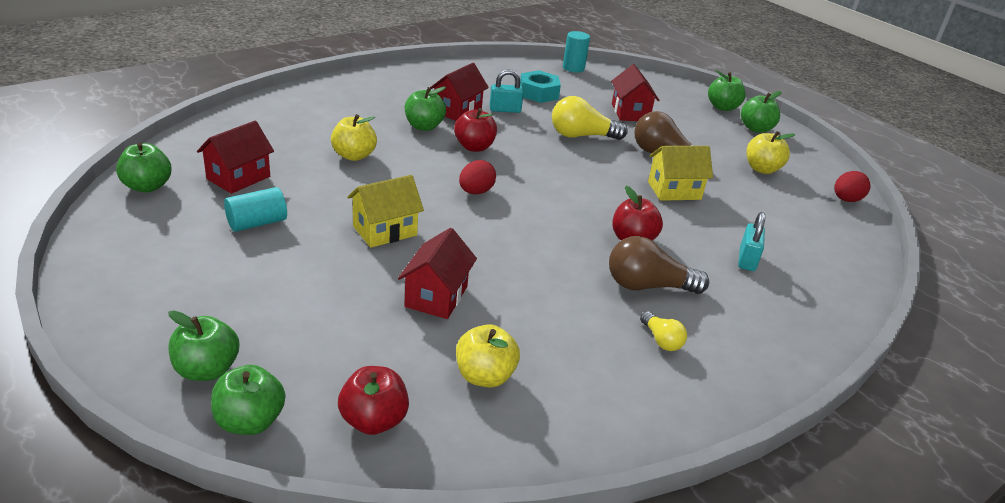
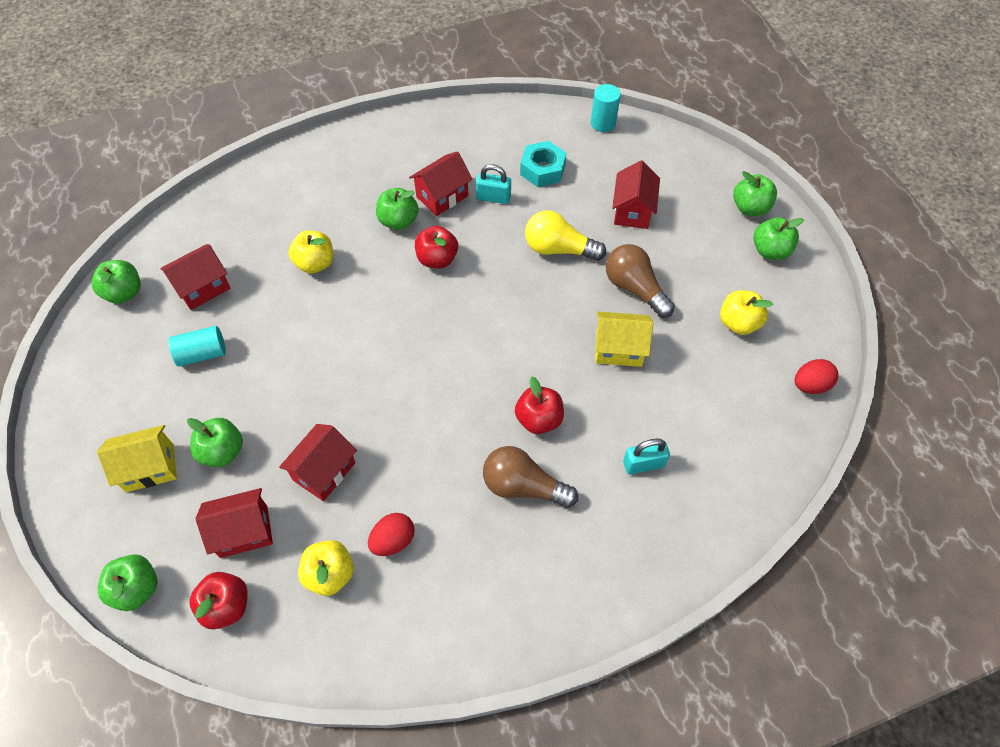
camera: 20 degrees right, 25 degrees up
(207, 370) = (119, 528): green apple -> green apple (222, 451)
(366, 354) = (244, 531): none -> red house
(385, 231) = (308, 377): yellow house -> yellow house (149, 468)
(475, 192) = (412, 330): red egg -> red egg (393, 540)
(661, 340) = (503, 559): yellow light bulb -> none
(747, 260) = (643, 464): turquoise padlock -> turquoise padlock turned 45 degrees clockwise

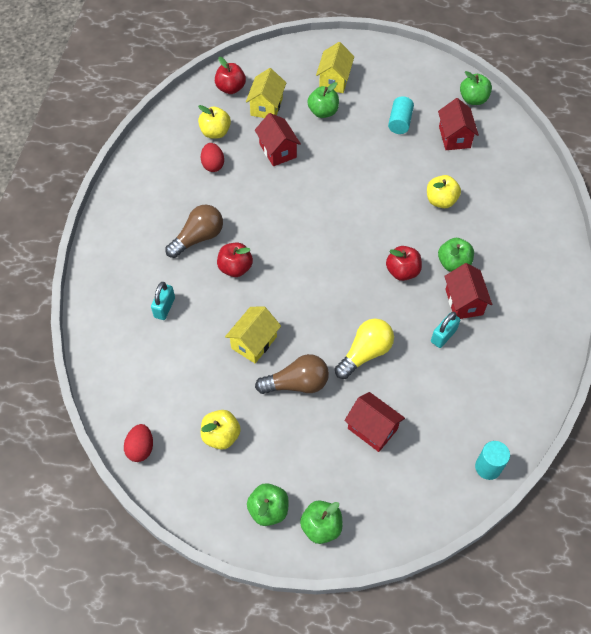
camera: 120 degrees right, 0 degrees up
(137, 589) = (266, 59): green apple -> none
(244, 531) = (266, 106): red house -> yellow house
(542, 169) = (455, 387): turquoise nut -> none

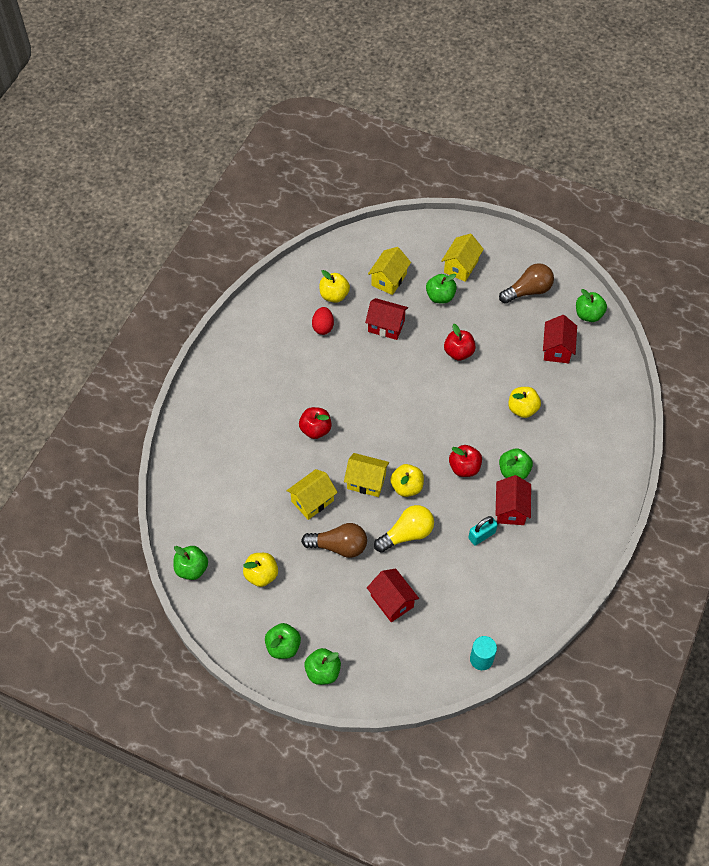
camera: 15 degrees right, 0 degrees up
(141, 448) = (192, 569): red egg -> green apple
(164, 307) = (244, 451): turquoise padlock -> none
(198, 238) = (290, 394): brown light bulb -> brown light bulb (528, 291)
(231, 88) = (361, 254): red apple -> red apple (458, 352)
(277, 151) = (386, 326): red house -> red house turned 60 degrees counterclockwise
(305, 309) = (366, 481): none -> yellow house
(349, 304) = (407, 487): none -> yellow apple
(400, 122) = (509, 323): turquoise cylinder -> none

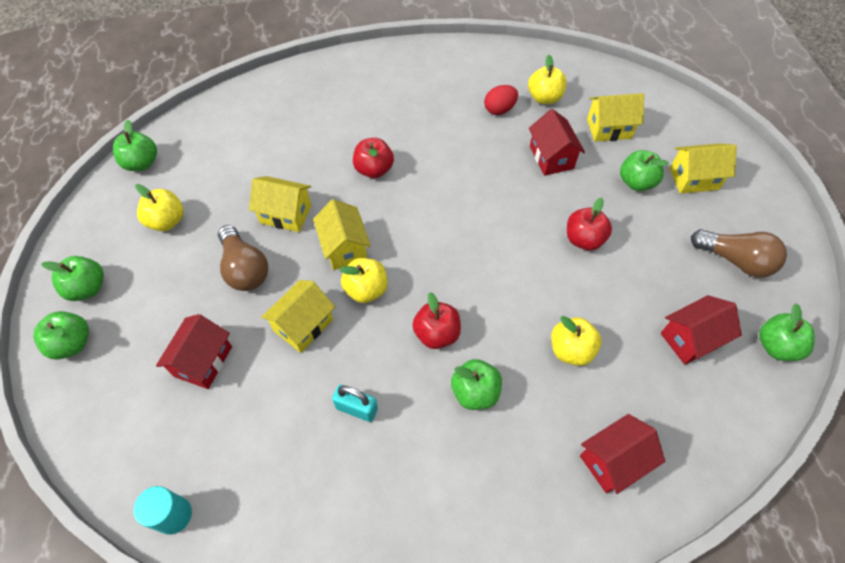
camera: 55 degrees right, 0 degrees up
(407, 534) = (303, 325): yellow light bulb -> yellow house
(510, 509) = (418, 421): red house -> red house (613, 460)

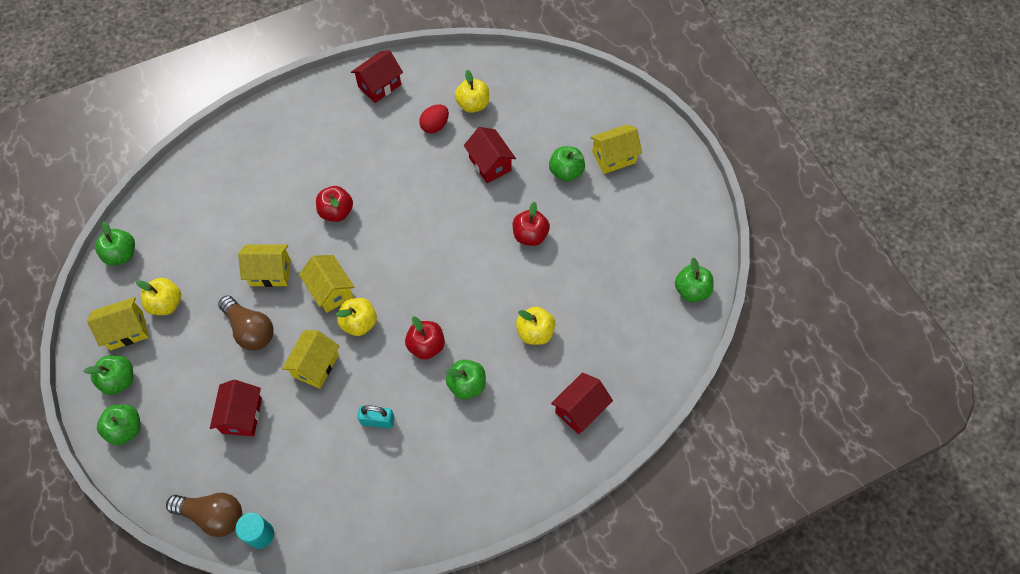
camera: 15 degrees left, 5 degrees up
(609, 128) = (535, 124): yellow house -> yellow house (126, 330)
(690, 339) = (626, 300): red house -> red house (379, 85)
(735, 260) = (654, 225): brown light bulb -> brown light bulb (213, 515)

